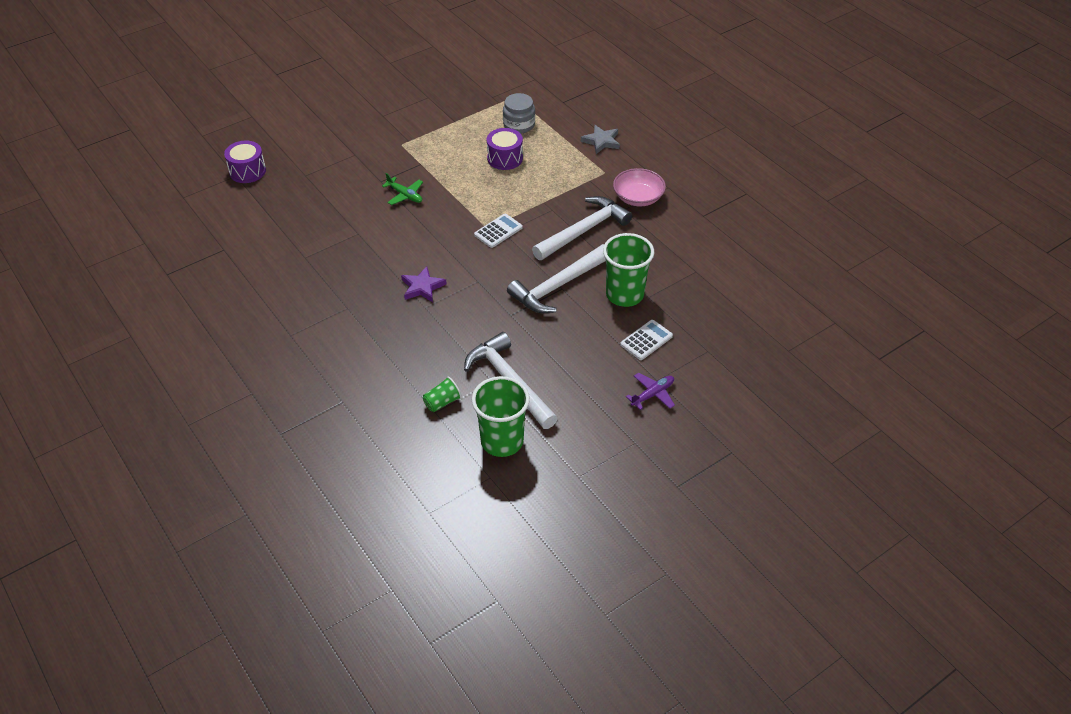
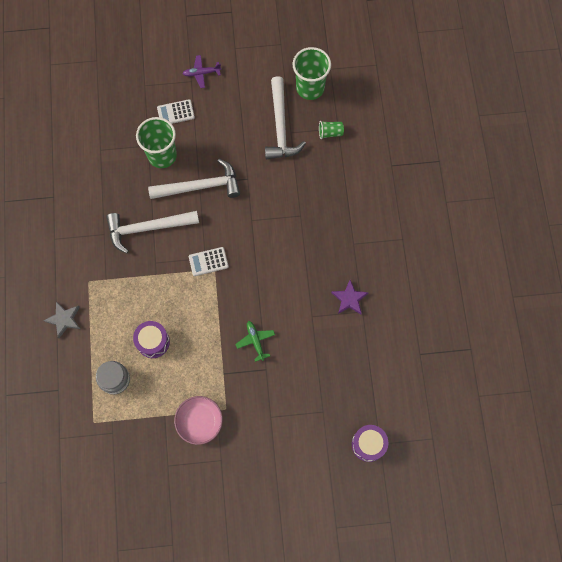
camera: 150 degrees left, 25 degrees up
(422, 287) = (292, 235): purple star -> purple star (349, 299)
(638, 198) = (84, 240): pink bowl -> pink bowl (199, 421)

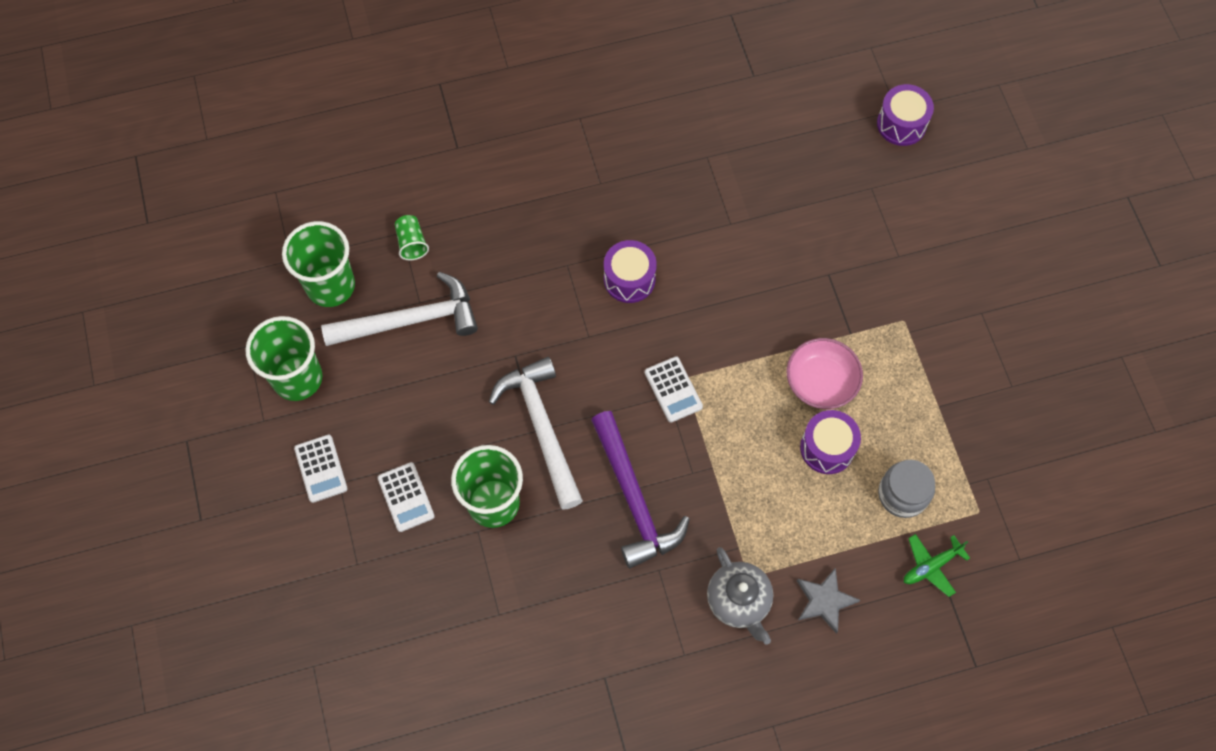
camera: 100 degrees left, 5 degrees down
(76, 273) = (739, 601): none -> grey teapot
(147, 228) = (634, 499): white hammer -> purple hammer
(199, 421) = (933, 353): pink bowl -> pink bowl (821, 381)
(201, 73) = (321, 469): purple plane -> white calculator
(255, 341) = (788, 296): green plane -> green plane (931, 566)
(256, 66) = (297, 378): none -> green cup
(284, 249) = (629, 279): none -> purple drum
(349, 299) = (691, 177): purple star -> none

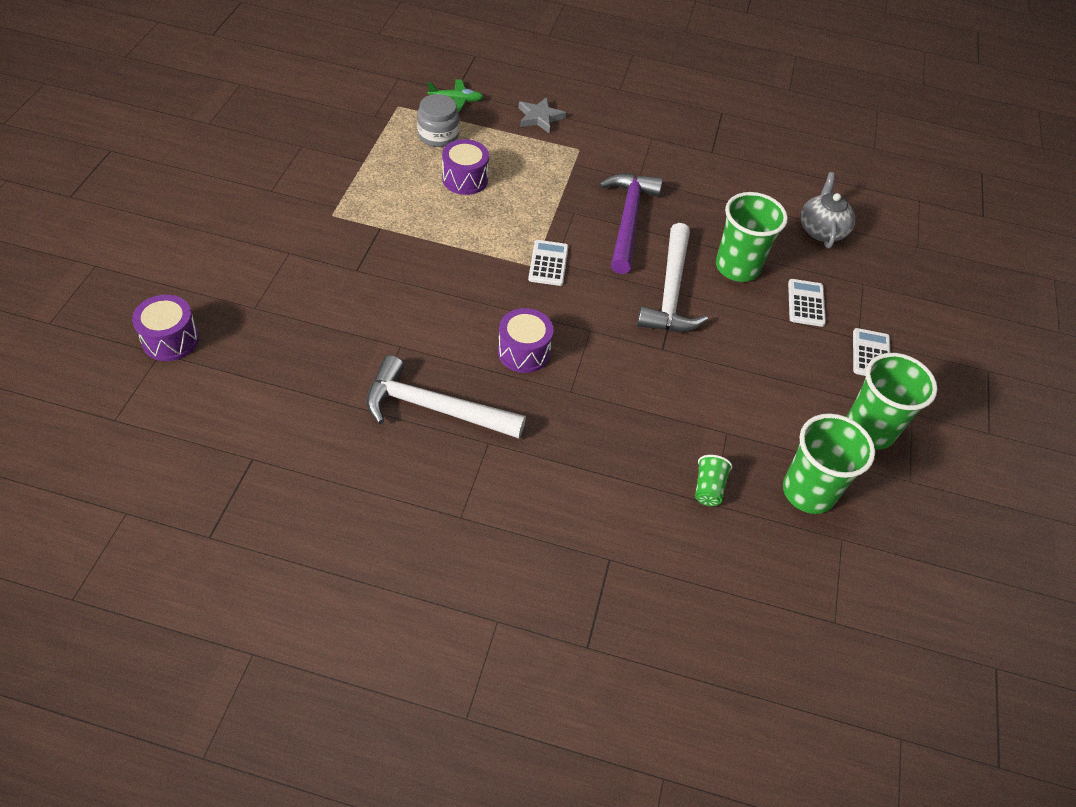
camera: 155 degrees left, 15 degrees down
(410, 320) = (742, 422): white hammer -> white hammer (434, 408)
(739, 601) = (595, 142): grey teapot -> grey teapot (821, 230)
(821, 381) = (432, 213): pink bowl -> none

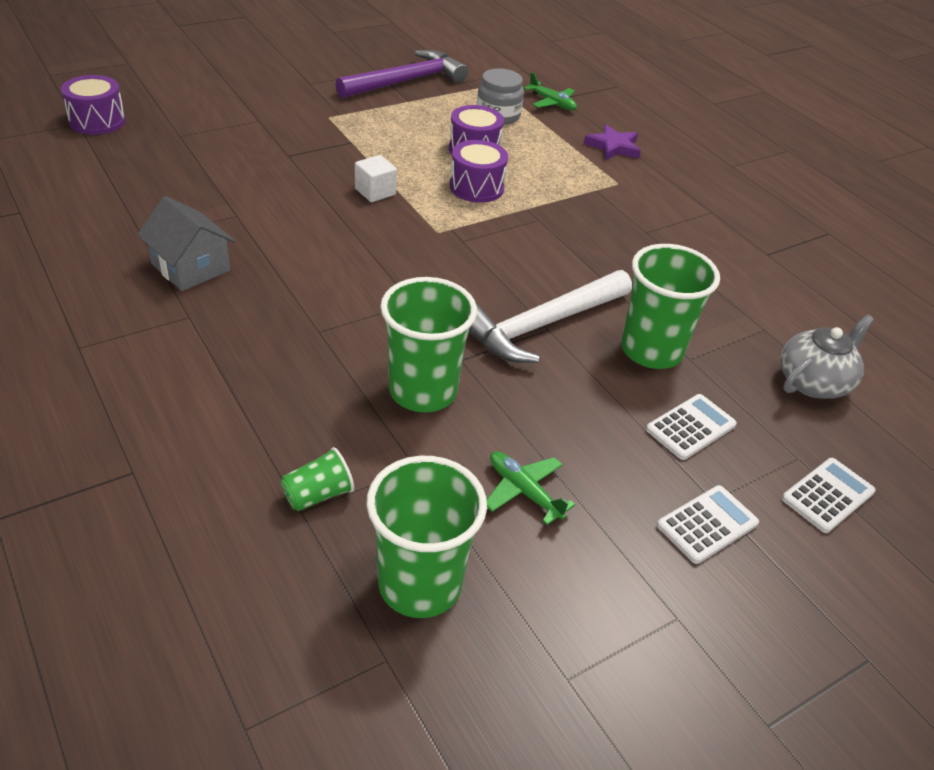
camera: 45 degrees right, 10 degrees down
(434, 408) = (190, 267): white hammer -> grey house
(455, 260) = (375, 192): none -> white cube
(524, 352) = (327, 279): purple drum -> purple drum (476, 187)
(539, 117) = (613, 147): grey star -> purple star
(548, 263) = (454, 238): white calculator -> white calculator (827, 495)
(628, 220) = (586, 252): purple hammer -> purple hammer (406, 81)
(786, 403) = (523, 491): none -> green plane
(869, 430) = (591, 589): green cup -> green cup (423, 391)

